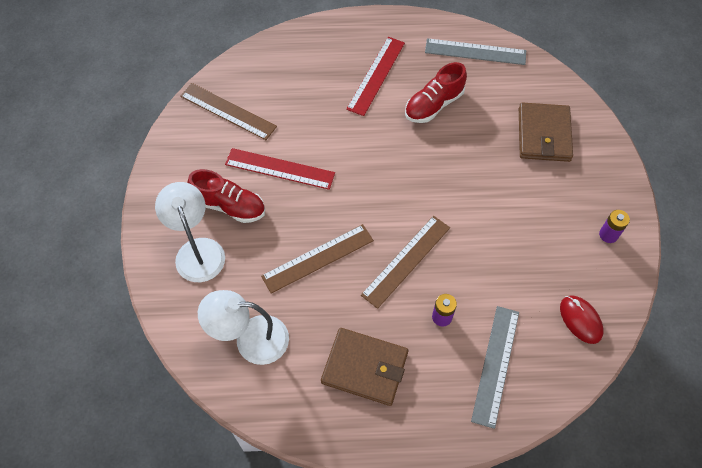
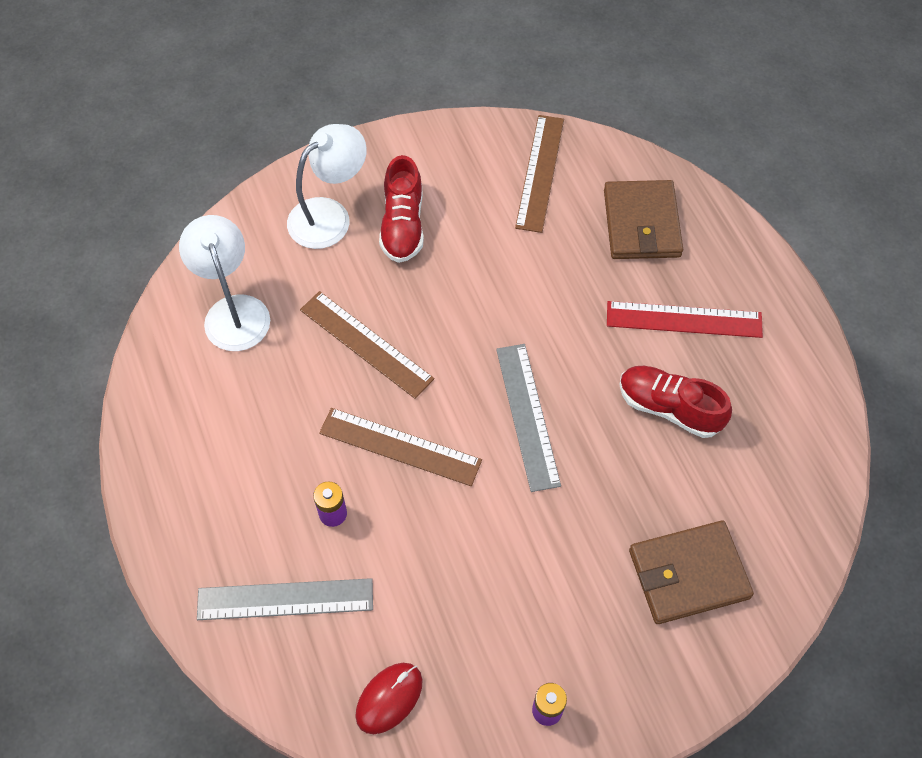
camera: 70 degrees right, 0 degrees up
(280, 169) = (479, 258): red ruler -> none
(365, 367) = (235, 444): brown wallet -> brown wallet (642, 223)
(475, 52) = (798, 437): grey ruler -> grey ruler (527, 416)

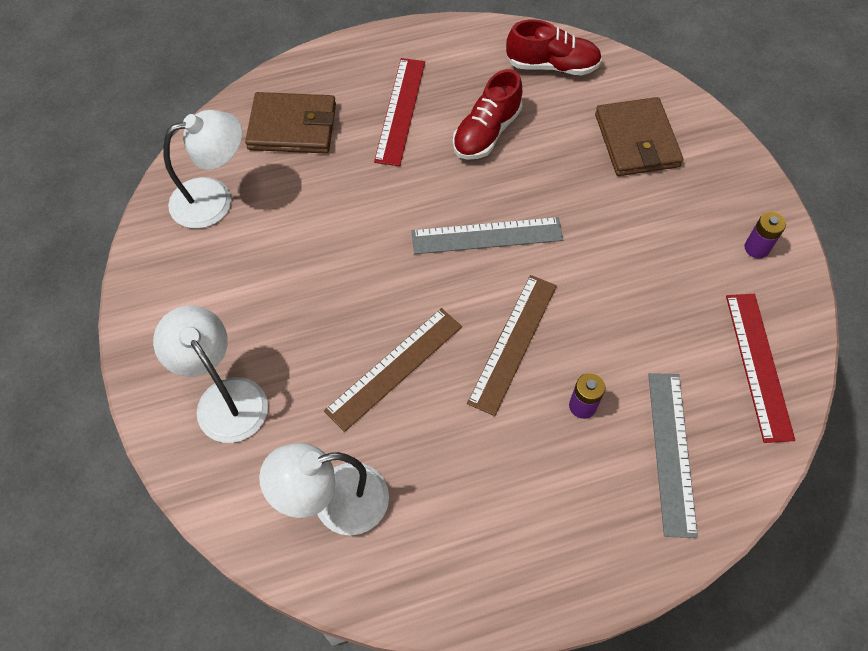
camera: 85 degrees left, 0 degrees up
(389, 698) = (758, 365): red mouse -> red ruler
(403, 225) = (252, 325): red shoe -> red shoe (552, 66)
(540, 172) = (214, 199): brown ruler -> white lamp

